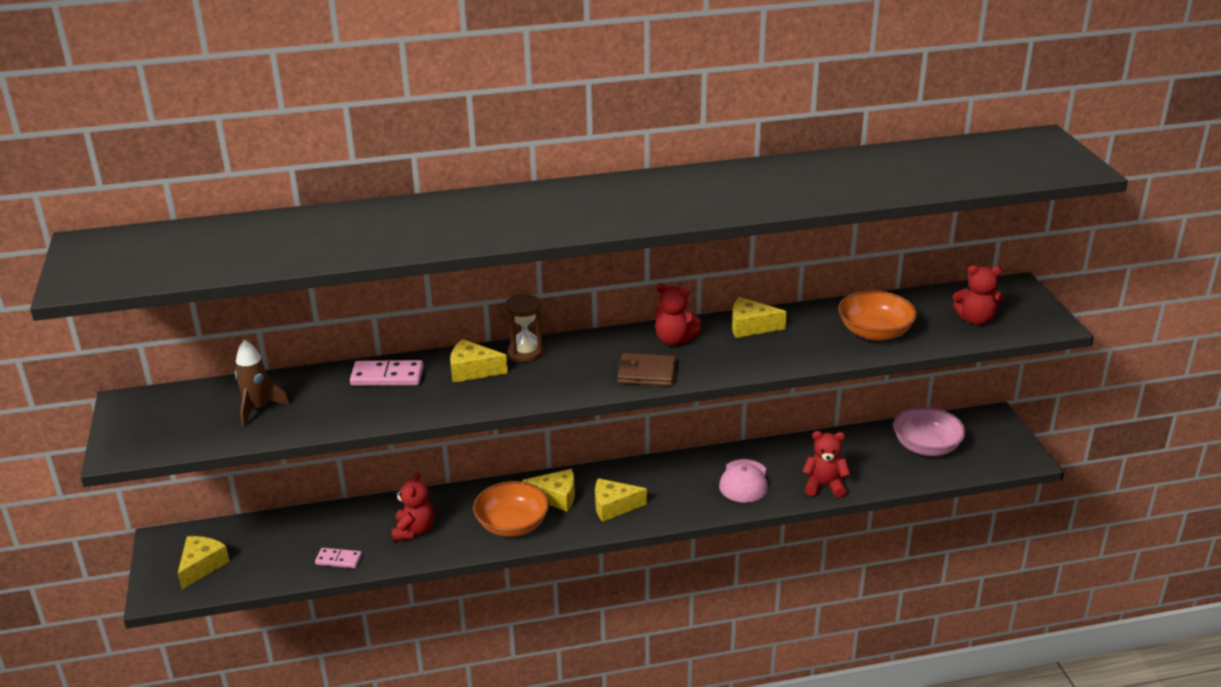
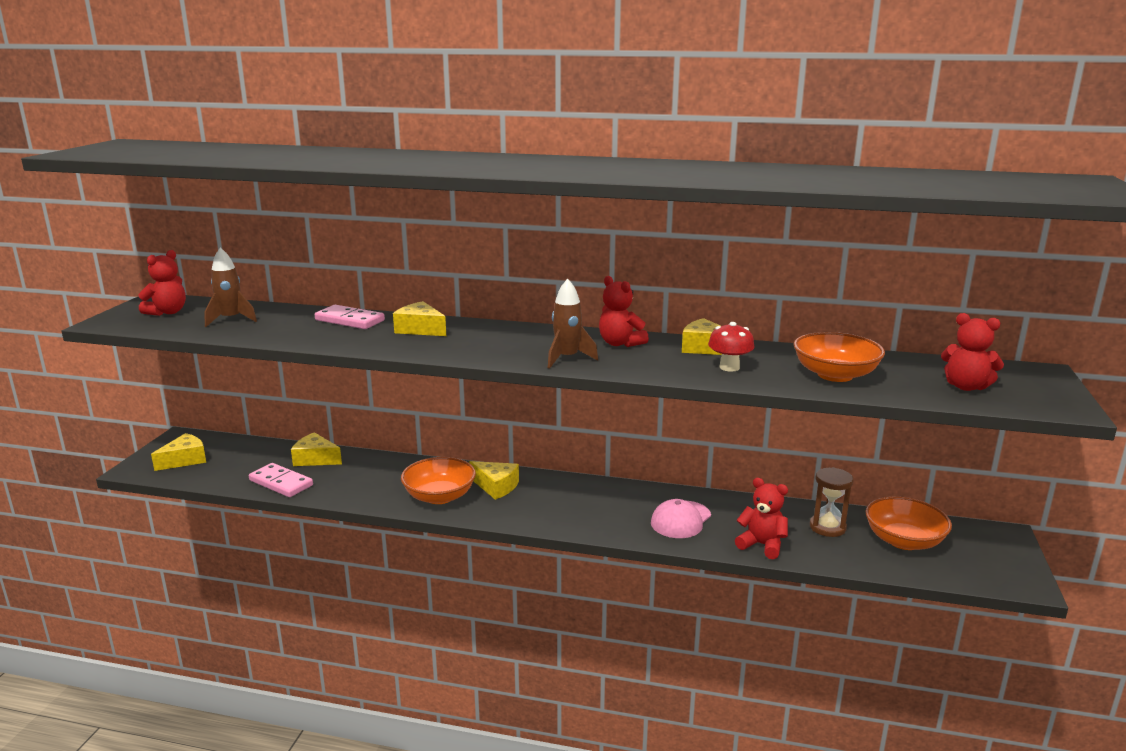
camera: 25 degrees right, 10 degrees down
(338, 559) = (281, 483): pink domino -> pink domino, size x1.59
(414, 531) = (358, 479): red teddy bear -> red teddy bear (167, 312)
(526, 352) = (478, 327): brown hourglass -> brown hourglass (827, 527)
(614, 506) = (539, 507): yellow cheese -> yellow cheese (315, 459)
(646, 373) = (567, 358): brown wallet -> brown rocket
(788, 346) = (729, 367): none -> red mushroom
(926, 446) = (904, 541): pink bowl -> orange bowl

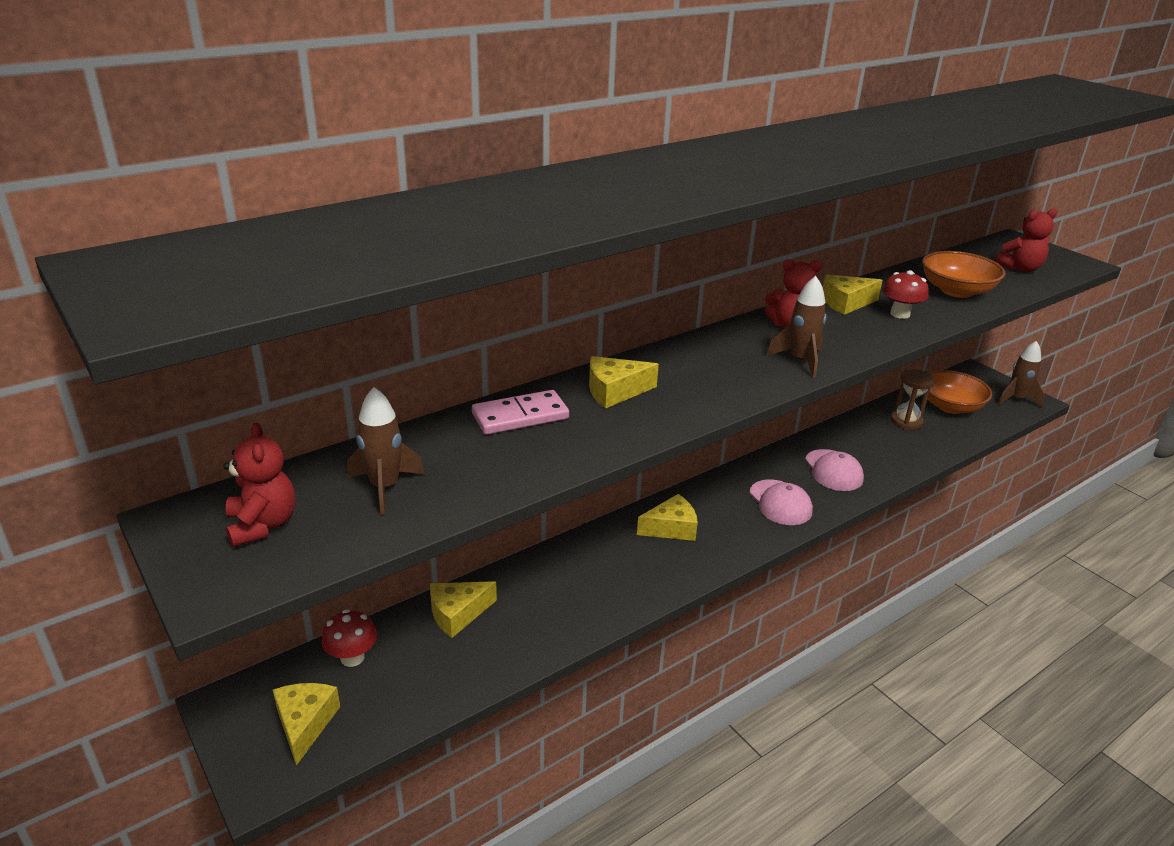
camera: 50 degrees left, 10 degrees up
(246, 449) = (352, 657): none -> red mushroom
(281, 483) = (483, 664): pink domino -> none
(439, 496) = (651, 569): orange bowl -> none
(595, 513) = (780, 503): none -> pink cap
(762, 545) = (905, 459): red teddy bear -> none
(1002, 572) = (1016, 399): none -> brown rocket

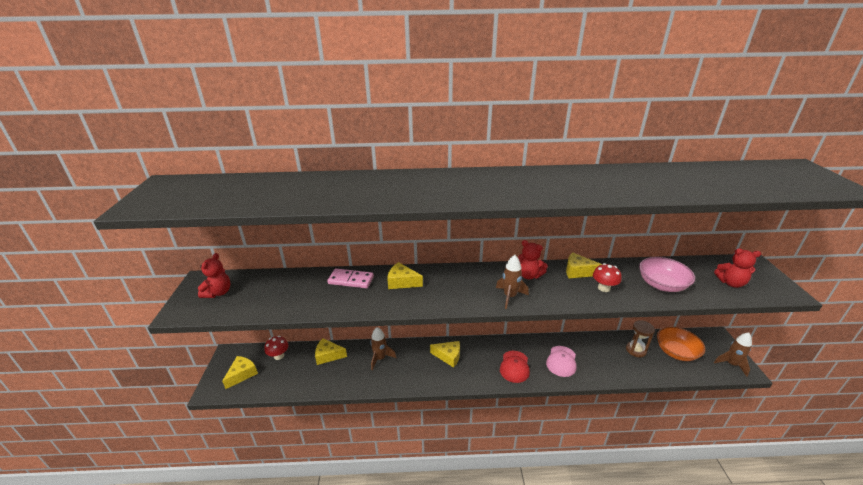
camera: 35 degrees right, 0 degrees up
(385, 487) = (269, 293): brown rocket -> brown rocket (380, 358)
(780, 503) = (514, 366): pink cap -> red cap
(956, 291) = (661, 284): orange bowl -> pink bowl

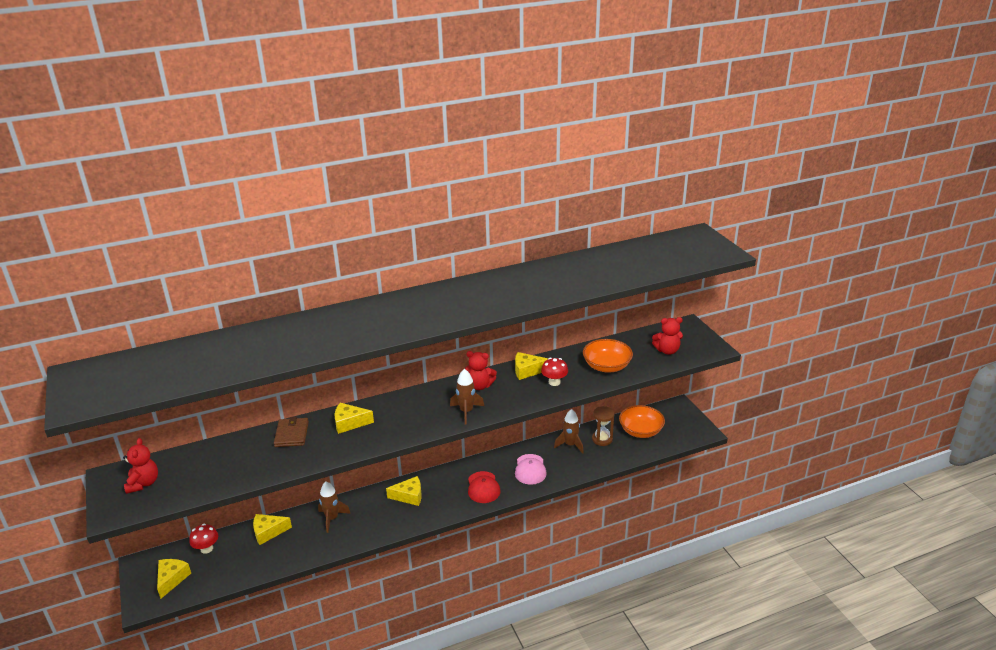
camera: 20 degrees left, 0 degrees up
(351, 280) = (292, 434): pink domino -> brown wallet
(661, 284) = (606, 366): pink bowl -> orange bowl
(731, 364) = (691, 430): brown rocket -> brown rocket (570, 445)

